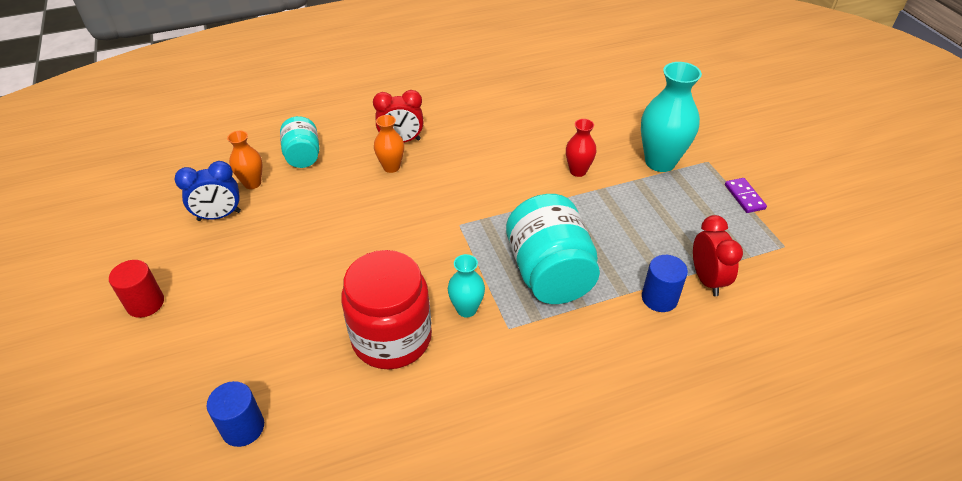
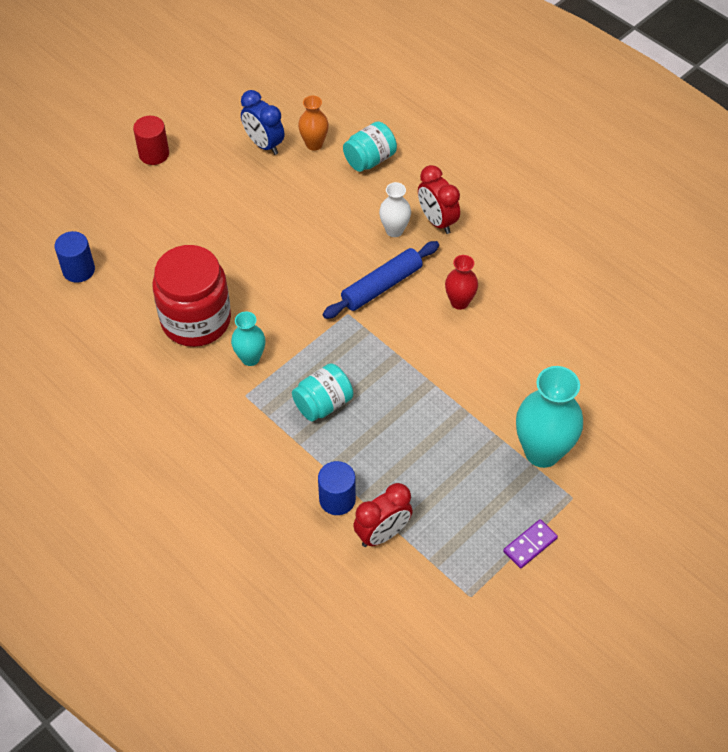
camera: 65 degrees right, 10 degrees up
(391, 167) = (394, 230): orange vase -> white vase
(444, 194) = (382, 286): none -> blue rolling pin
(549, 273) = (323, 404): turquoise jar -> turquoise jar, size x0.57
(578, 171) = (481, 382): red vase -> red vase (459, 302)

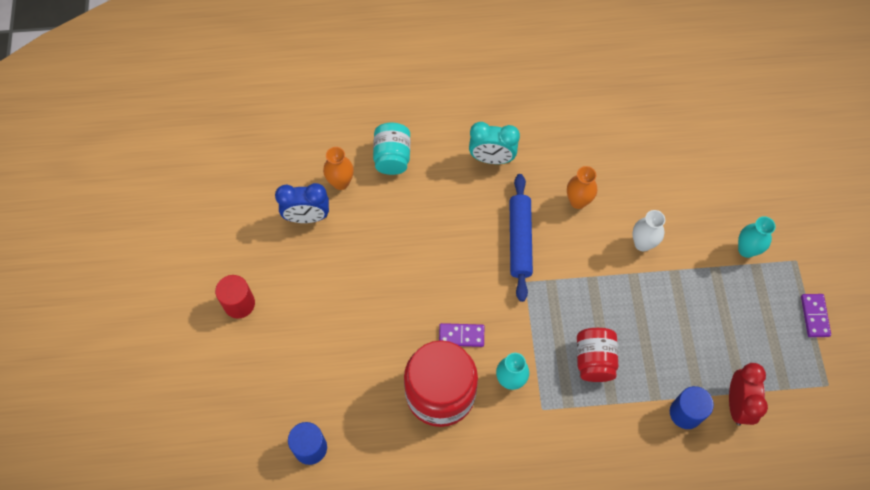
camera: 50 degrees left, 10 degrees up
(258, 302) = (461, 335): none -> purple domino
(323, 404) = (594, 360): turquoise jar -> red jar
(394, 230) = (475, 192): white vase -> white vase (642, 243)
(437, 221) = (492, 158): red clock -> turquoise clock
(459, 302) = (578, 201): red vase -> orange vase
(542, 452) = (746, 250): turquoise vase -> turquoise vase, size x0.55

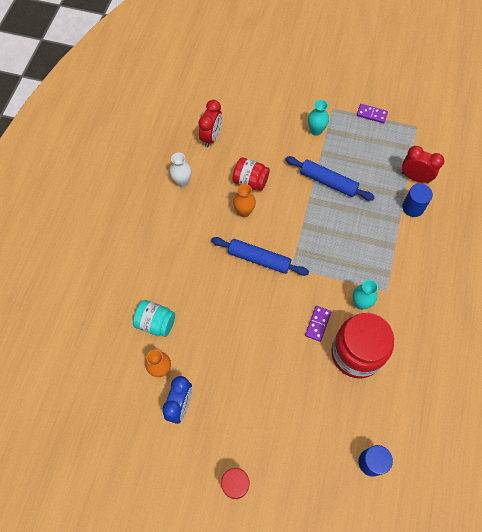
camera: 70 degrees left, 0 degrees up
(492, 158) = (187, 254): turquoise clock -> none
(594, 360) = (362, 246): red jar -> red jar (250, 181)
(642, 243) = (290, 185): white vase -> white vase (182, 181)
(668, 126) = (211, 137): none -> red clock
(672, 289) = (328, 182): none -> blue rolling pin

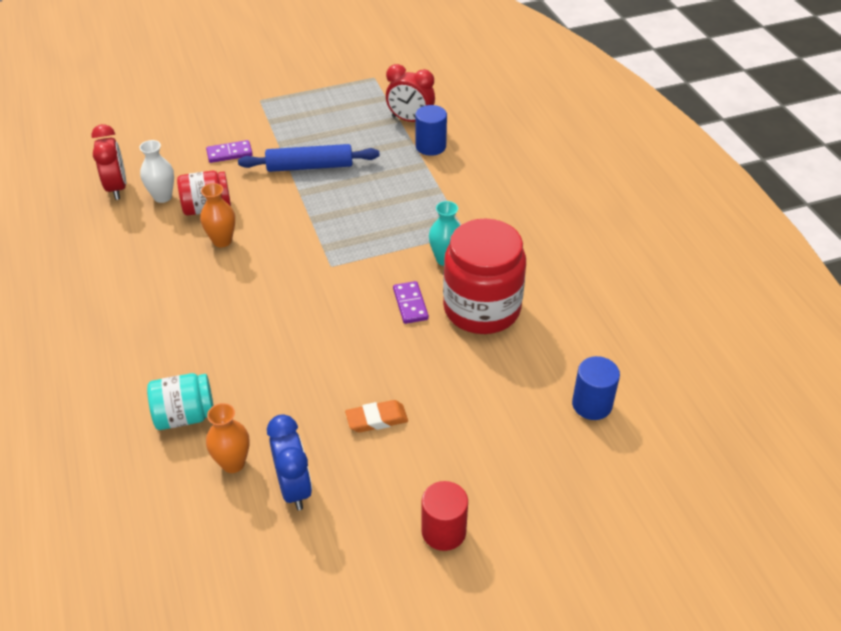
camera: 35 degrees left, 20 degrees down
(182, 181) = (108, 249): white vase -> white vase (162, 197)
(248, 391) = (377, 419): none -> orange eraser
(259, 259) = (281, 278): blue rolling pin -> none
(316, 130) = (255, 127): turquoise vase -> none
(371, 114) = (312, 87): purple domino -> purple domino (229, 153)
(415, 177) = (410, 120): red clock -> red clock turned 150 degrees counterclockwise

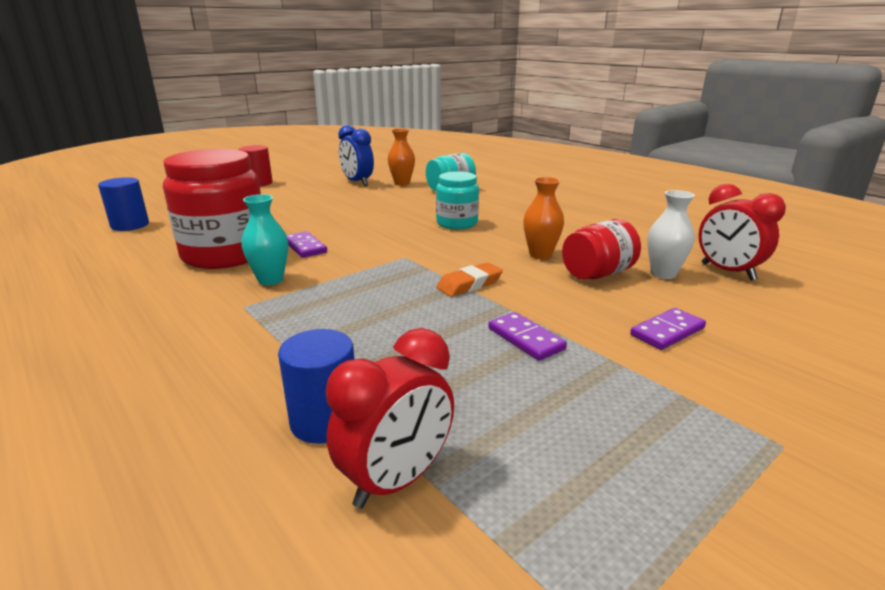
camera: 160 degrees right, 20 degrees down
(247, 315) = (457, 223): none -> turquoise jar
(310, 166) = (525, 339): blue rolling pin -> purple domino
(377, 419) = (314, 202): orange eraser -> orange eraser (469, 284)
(410, 120) = (396, 480): red clock -> red clock turned 135 degrees clockwise

